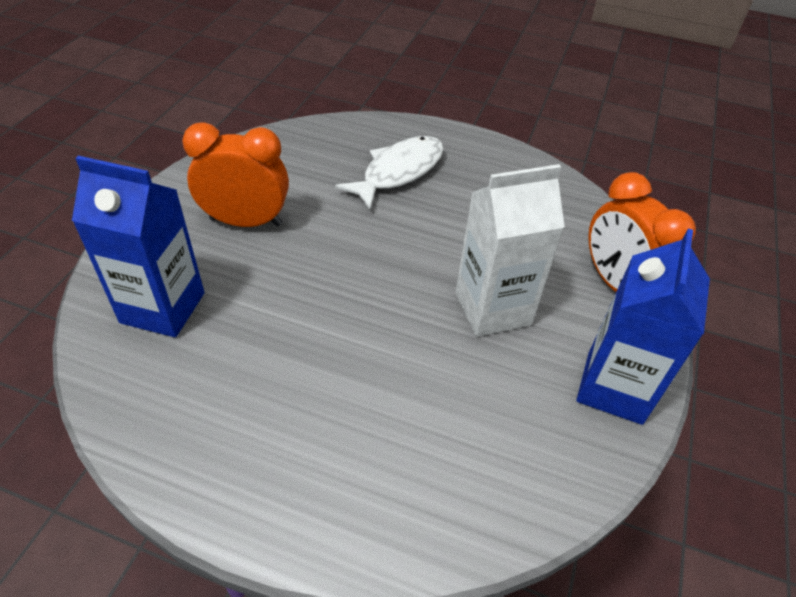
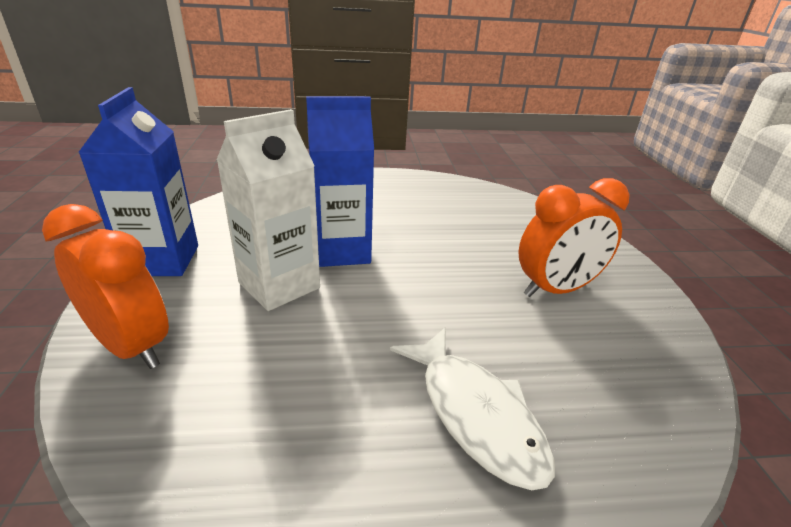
camera: 155 degrees right, 15 degrees down
(163, 308) = (524, 224): blue carton -> blue carton (341, 251)
(398, 172) = (475, 414): white fish -> white fish turned 45 degrees counterclockwise

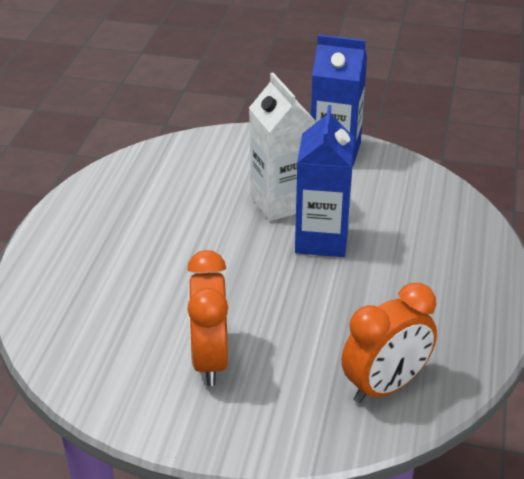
camera: 110 degrees right, 5 degrees up
(132, 346) = (238, 146): orange clock -> orange clock (385, 387)
(475, 414) = (112, 265): white fish -> none

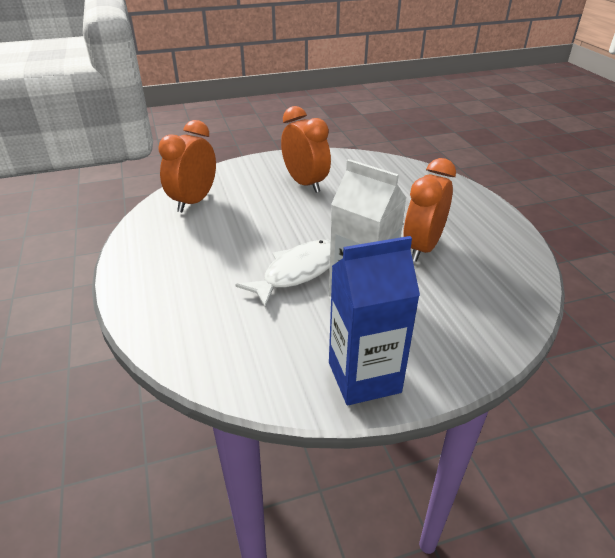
camera: 150 degrees right, 0 degrees up
(178, 220) = (422, 248): none -> orange clock
(321, 240) = (298, 272): blue carton -> white fish

